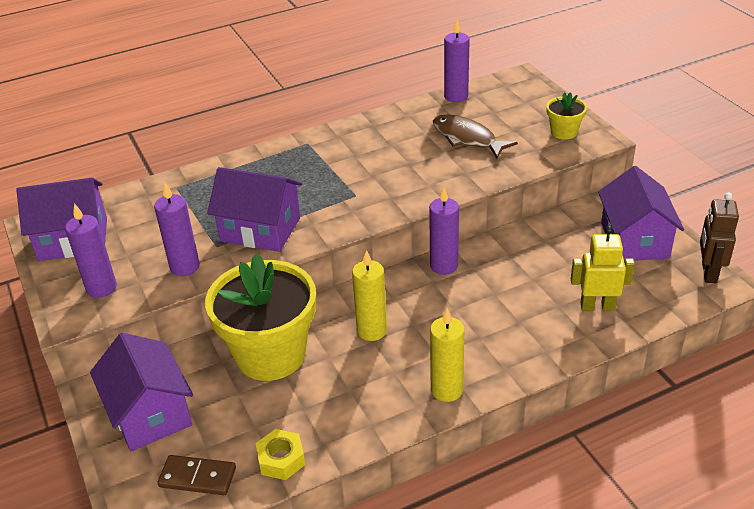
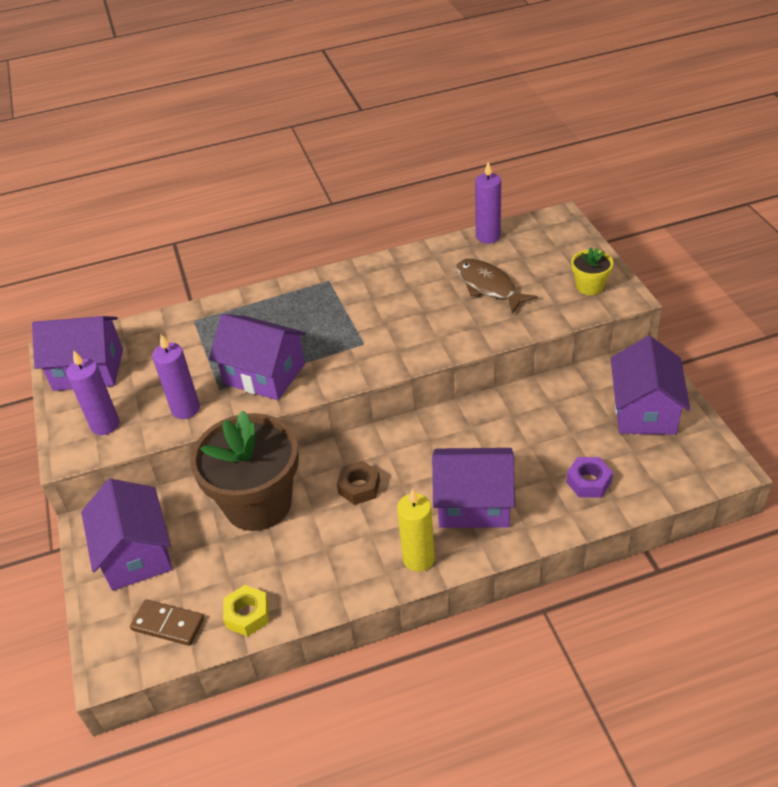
camera: 10 degrees right, 5 degrees up
(270, 354) = (258, 503): yellow flower pot -> brown flower pot
(372, 331) = (359, 487): yellow candle -> brown nut
(444, 266) = (444, 422): purple candle -> none
(490, 335) = (473, 503): none -> purple house
(597, 306) = (588, 482): yellow robot -> purple nut
(708, 272) = (713, 454): brown robot -> none

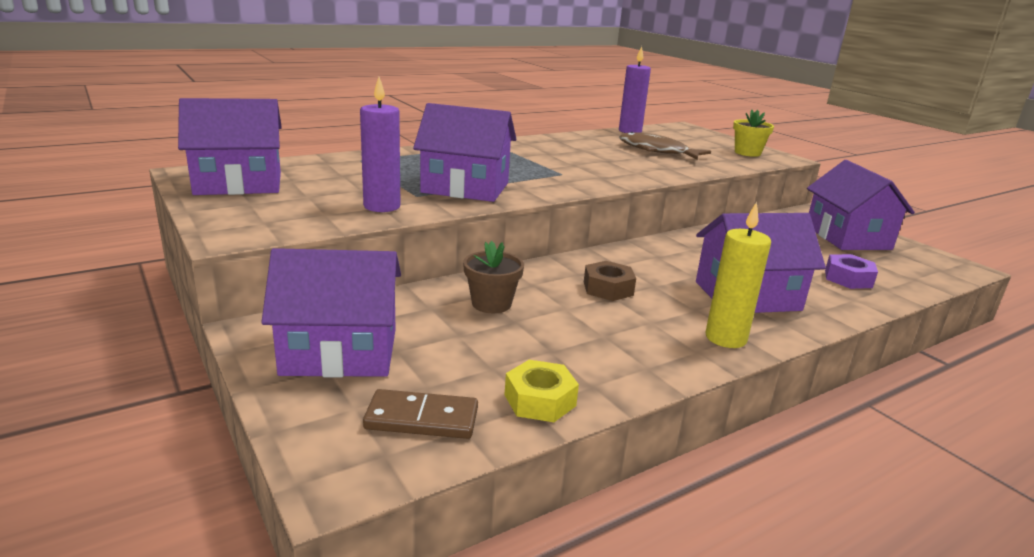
camera: 20 degrees left, 20 degrees down
(105, 425) = (276, 216): purple candle -> none
(136, 553) = (340, 352): purple house -> purple house turned 60 degrees counterclockwise
(258, 503) = (491, 304): brown flower pot -> brown flower pot, size x0.45

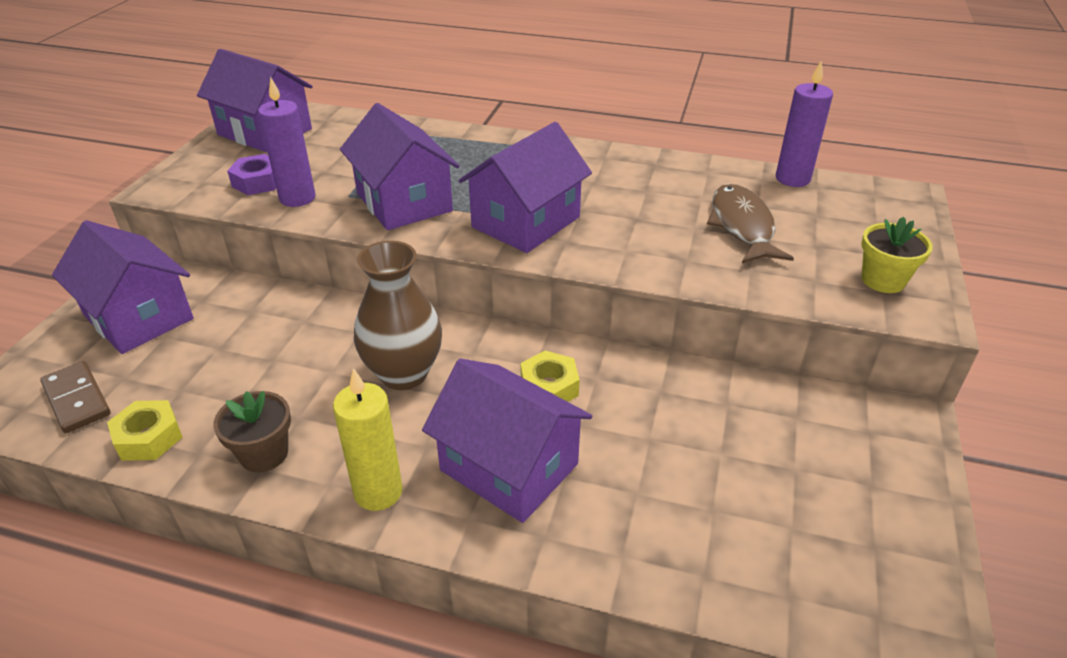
camera: 50 degrees right, 15 degrees up
(491, 304) = (291, 333): brown flower pot -> brown flower pot (264, 454)
(608, 288) = (404, 373): brown nut -> brown vase
(685, 260) = (549, 387): none -> yellow nut
(847, 237) = (856, 482): purple house -> purple house (526, 222)
(848, 279) = (686, 530): purple nut -> purple nut (258, 182)

